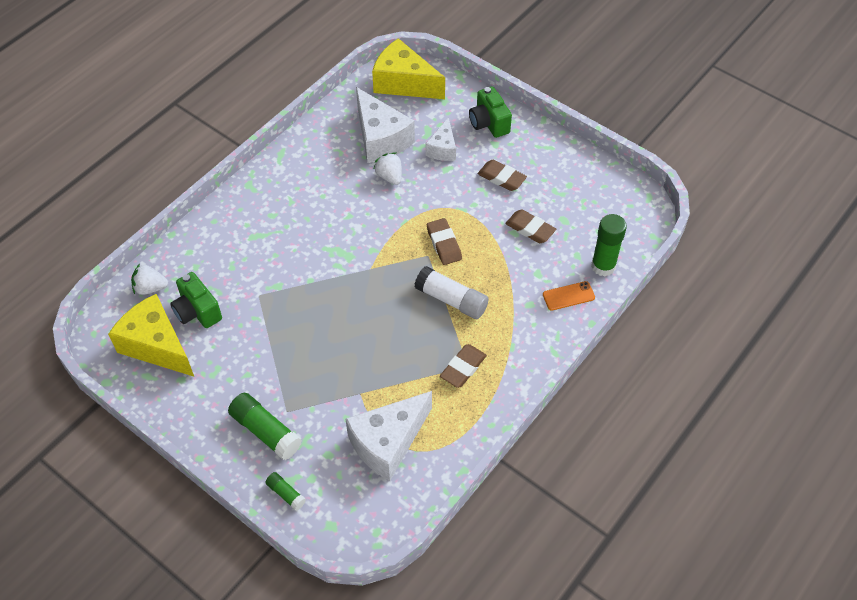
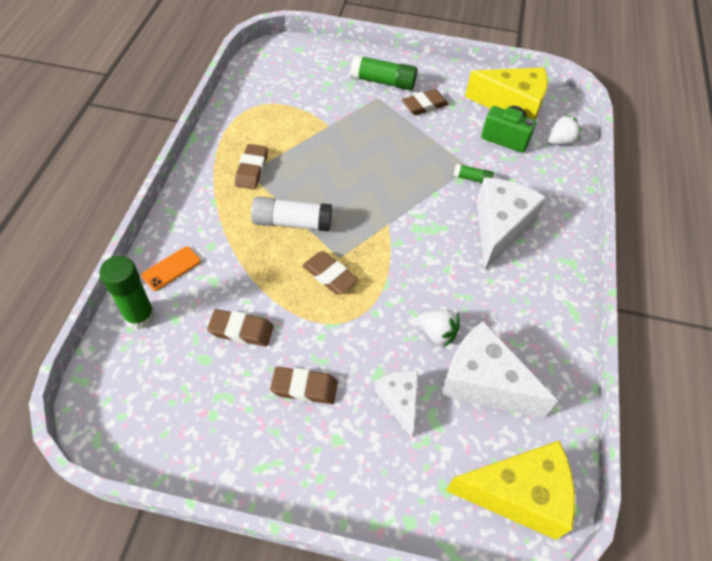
camera: 150 degrees right, 0 degrees up
(245, 381) = (424, 105): none -> brown eraser
(286, 494) = (341, 55): green glue stick -> green glue stick (472, 179)
(388, 442) = (286, 102): white cheese -> white cheese (499, 228)
(489, 123) = (362, 473): green camera -> none

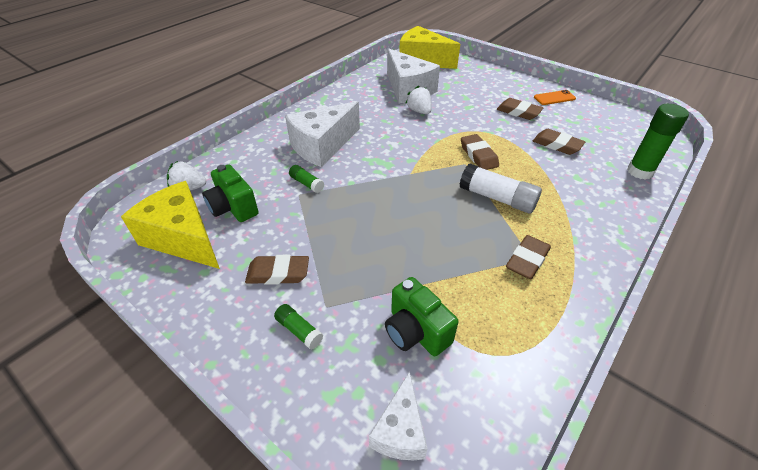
camera: 150 degrees left, 10 degrees down
(171, 268) = (616, 195): orange phone -> orange phone (554, 98)
(313, 101) = (416, 331): none -> green camera
(383, 82) = (299, 330): green glue stick -> green glue stick, size x0.54
(399, 400) = (462, 95): white cheese -> white cheese (400, 430)

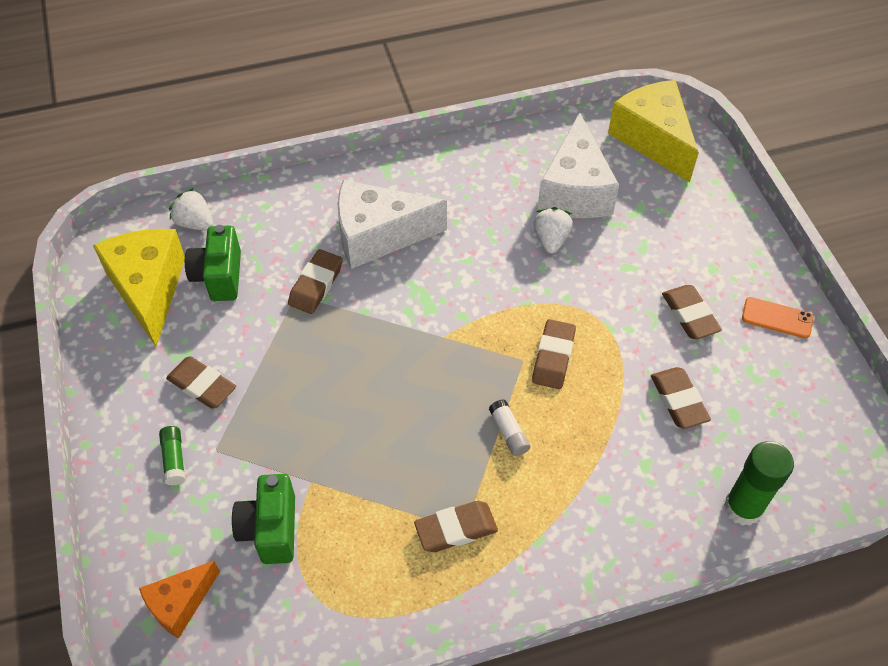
camera: 35 degrees right, 10 degrees up
(306, 183) = (316, 285): green glue stick -> brown eraser
(400, 430) = (180, 604): white cheese -> orange cheese
(497, 198) = (509, 432): white glue stick -> white glue stick, size x0.54

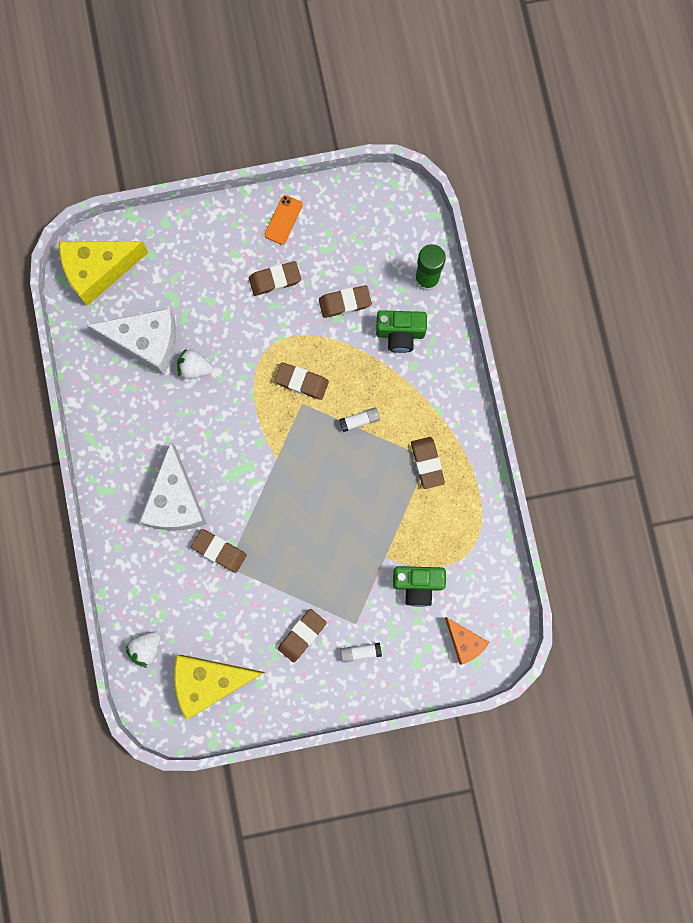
camera: 85 degrees left, 25 degrees up
(174, 459) = (360, 652): green glue stick -> white glue stick
(219, 276) = (203, 626): green camera -> green camera (400, 334)

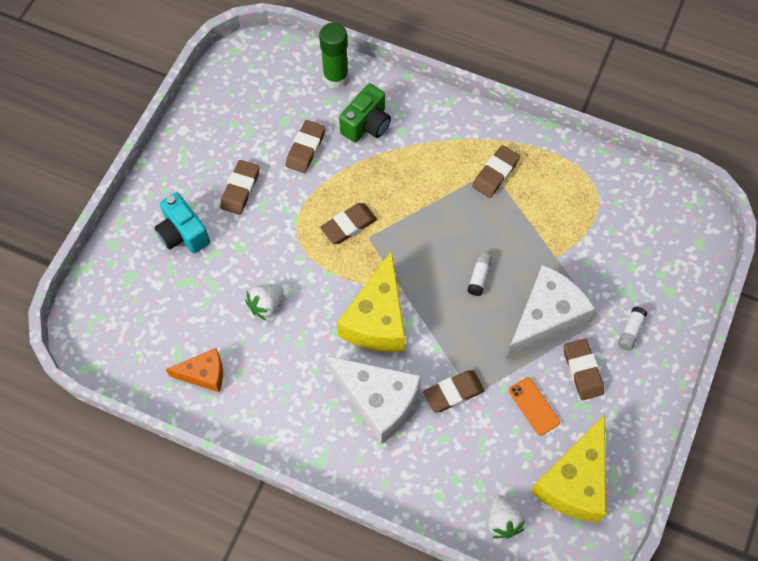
camera: 55 degrees left, 15 degrees down
(98, 271) = (108, 329): yellow cheese -> yellow cheese (377, 319)
(146, 342) = (209, 331): white cheese -> white cheese (545, 318)
(209, 266) = (183, 234): none -> turquoise camera
(283, 220) = (193, 150): orange phone -> orange phone (534, 406)
(359, 421) = (418, 202): white glue stick -> white glue stick (479, 276)
(418, 584) = (599, 247): green camera -> none
(427, 463) = (495, 174): brown eraser -> brown eraser turned 75 degrees counterclockwise
(464, 642) = (675, 242): orange cheese -> orange cheese (204, 374)

